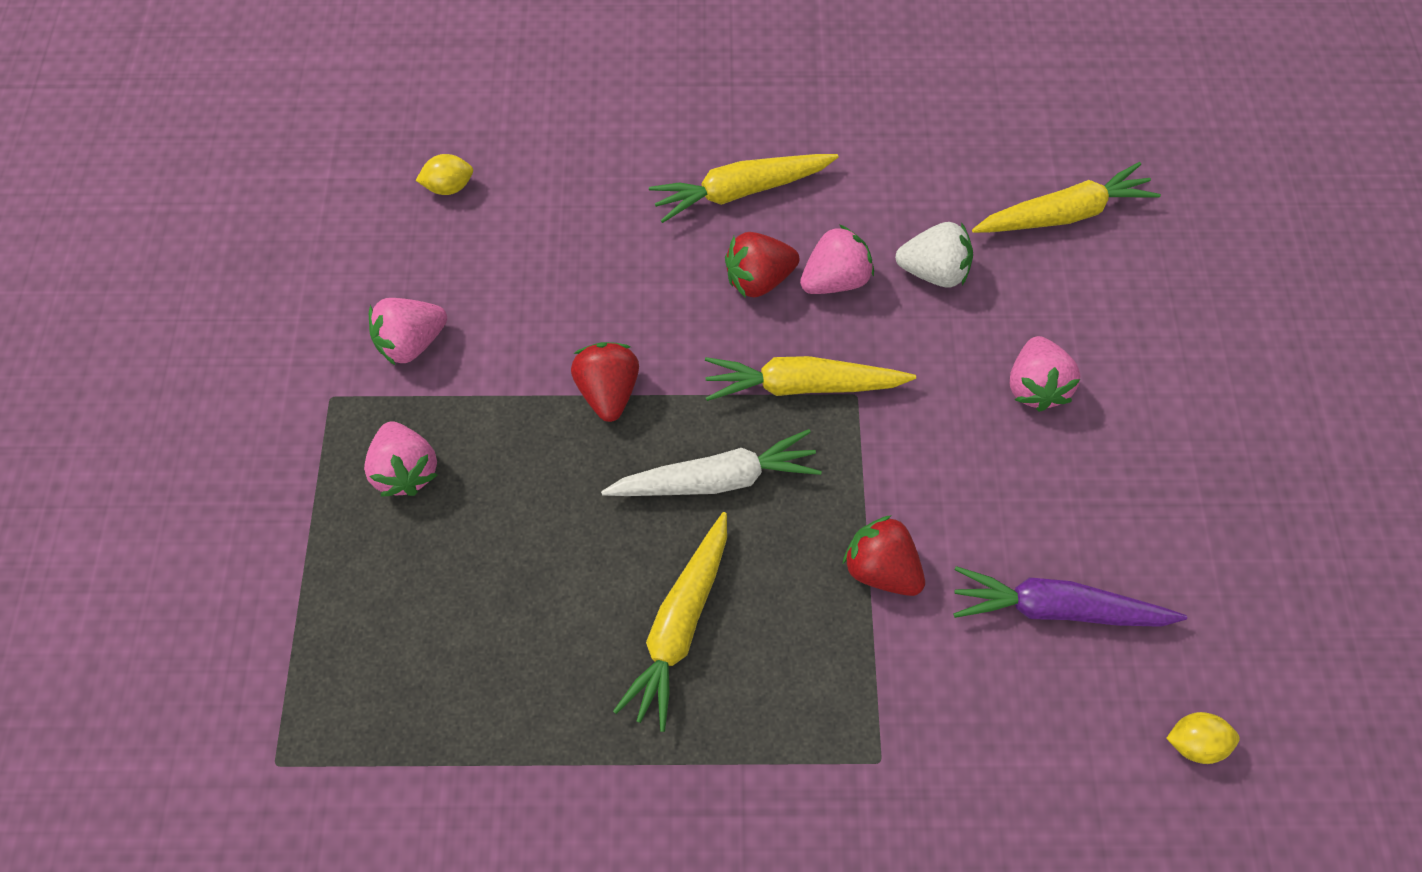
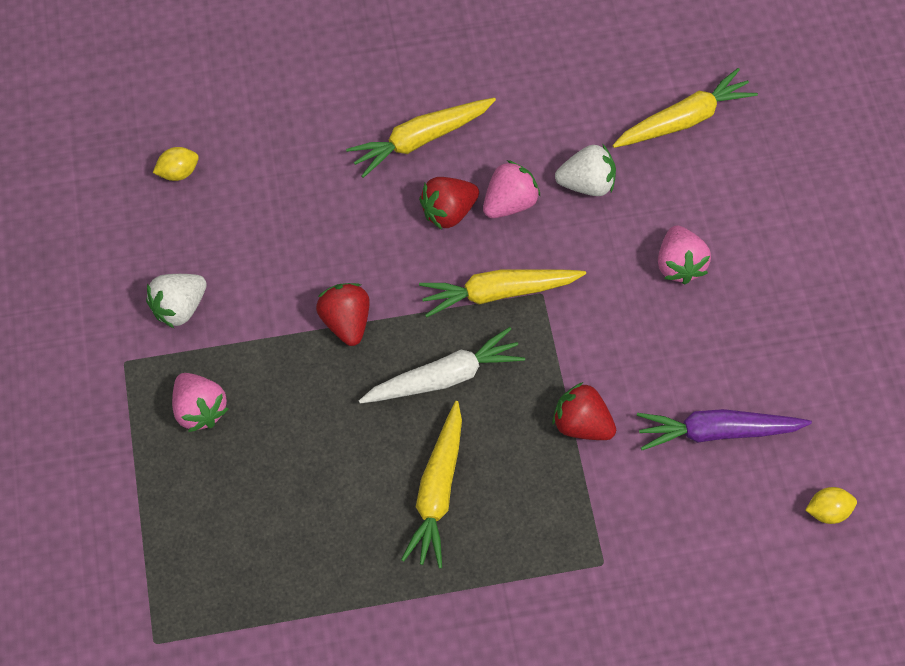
camera: 10 degrees left, 0 degrees up
(412, 342) = (179, 307): pink strawberry -> white strawberry

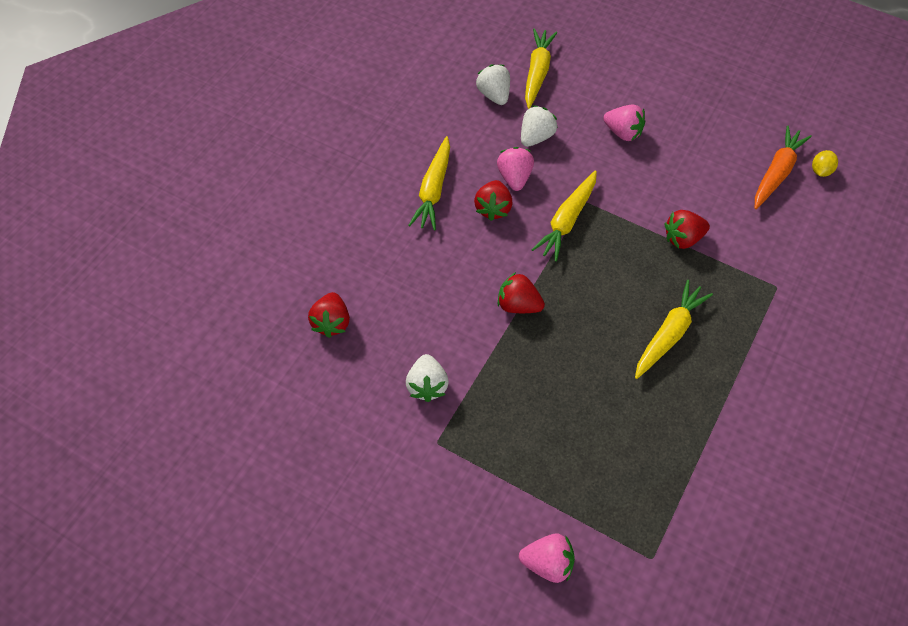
camera: 50 degrees left, 5 degrees down
(178, 172) = (331, 322): yellow lemon -> red strawberry
(200, 409) = (509, 422): pink strawberry -> pink strawberry (547, 563)
(437, 491) = (669, 334): yellow carrot -> yellow carrot turned 105 degrees counterclockwise
(444, 377) = (598, 282): white carrot -> none
(607, 101) = (494, 95): none -> white strawberry
(717, 431) = (737, 184): purple carrot -> none
(776, 464) = (776, 173): none -> orange carrot

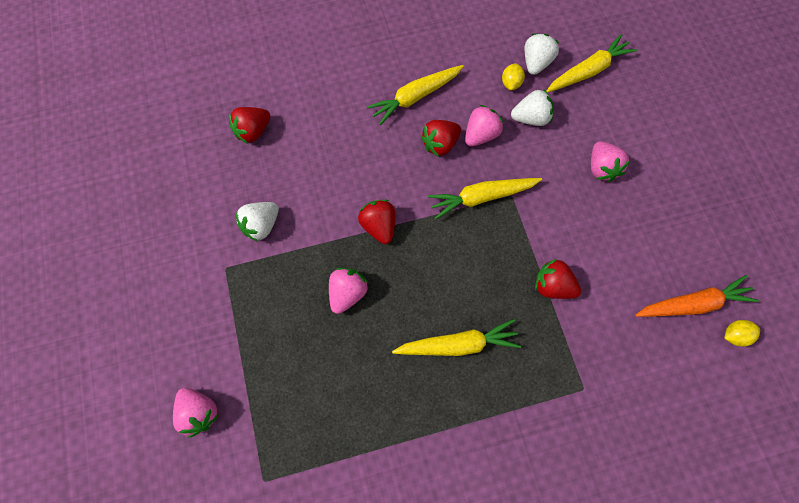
camera: 45 degrees right, 10 degrees up
(493, 123) = (511, 83): none -> yellow lemon
(553, 372) = (347, 293): none -> pink strawberry

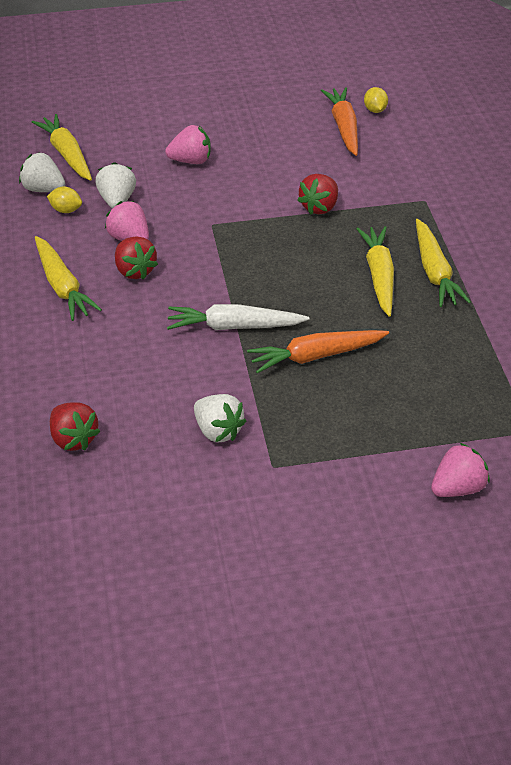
camera: 85 degrees left, 25 degrees down
(347, 293) = (316, 356): pink strawberry -> orange carrot
(379, 226) = (234, 326): red strawberry -> white carrot
(482, 197) = (210, 245): yellow carrot -> yellow carrot (434, 272)

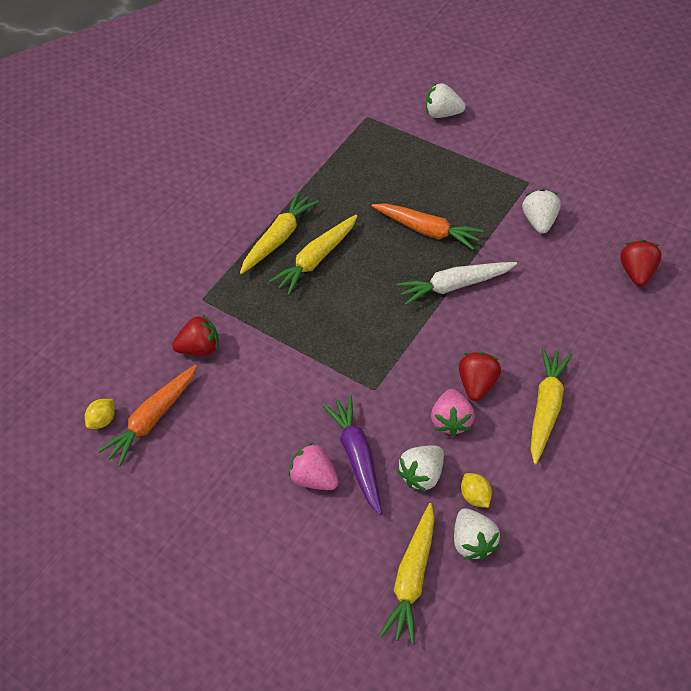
camera: 130 degrees left, 10 degrees up
(175, 185) = (358, 457): none -> purple carrot
(234, 326) = (455, 286): white carrot -> white carrot turned 120 degrees clockwise
(319, 207) = (279, 347): red strawberry -> red strawberry (200, 348)
(457, 488) = (443, 114): pink strawberry -> white strawberry

